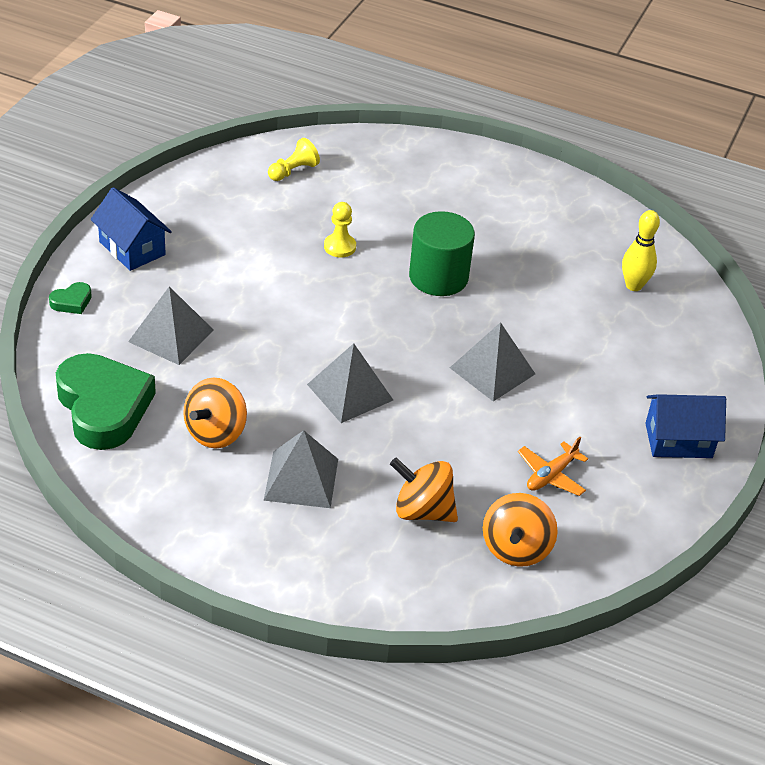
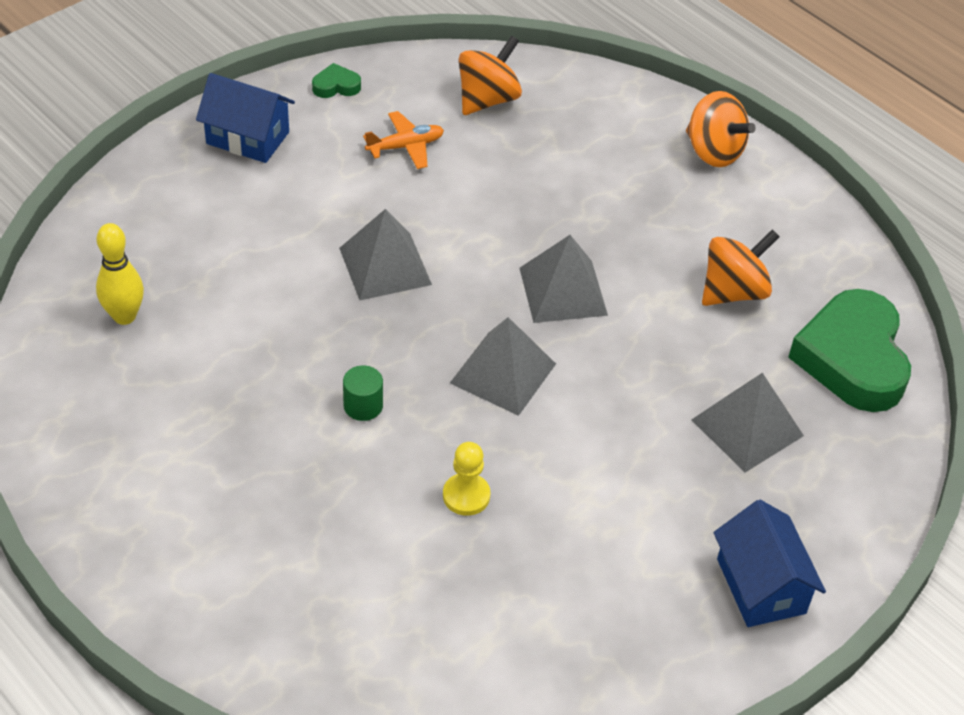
camera: 155 degrees left, 5 degrees up
(72, 302) = (864, 519): green heart -> green heart (336, 86)
(293, 171) = (461, 666): yellow pawn -> none
(301, 479) = (661, 218): grey pyramid -> grey pyramid (503, 373)
(422, 511) = (555, 155): orange spinning top -> orange spinning top (713, 152)
(438, 277) = (363, 406): green cylinder -> green cylinder, size x0.47

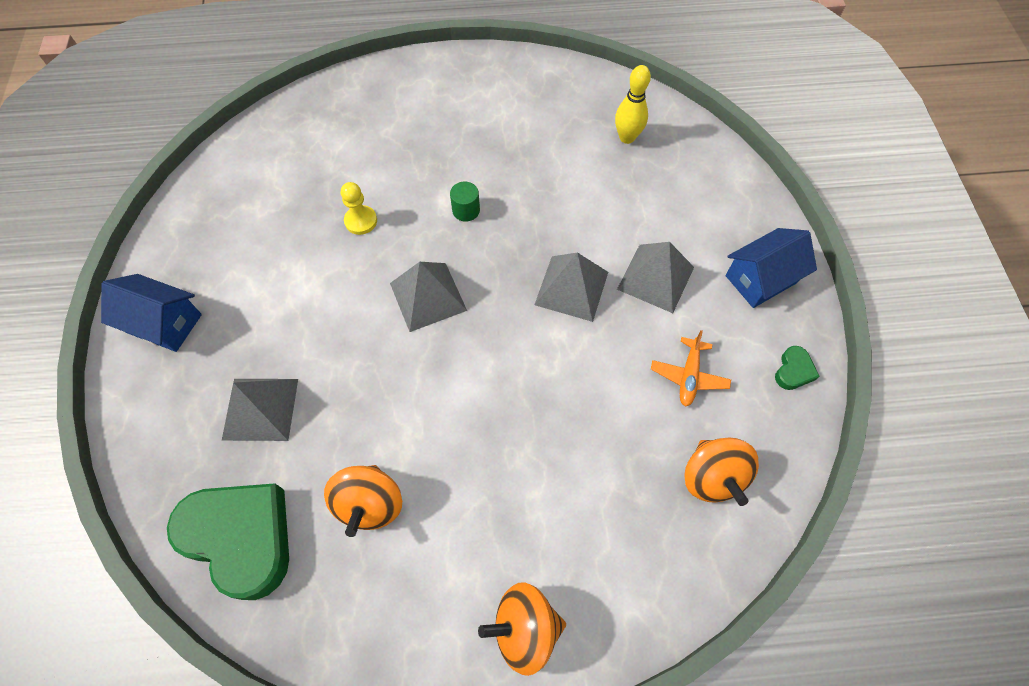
camera: 130 degrees right, 15 degrees up
(563, 291) = (465, 381): grey pyramid -> grey pyramid (655, 278)

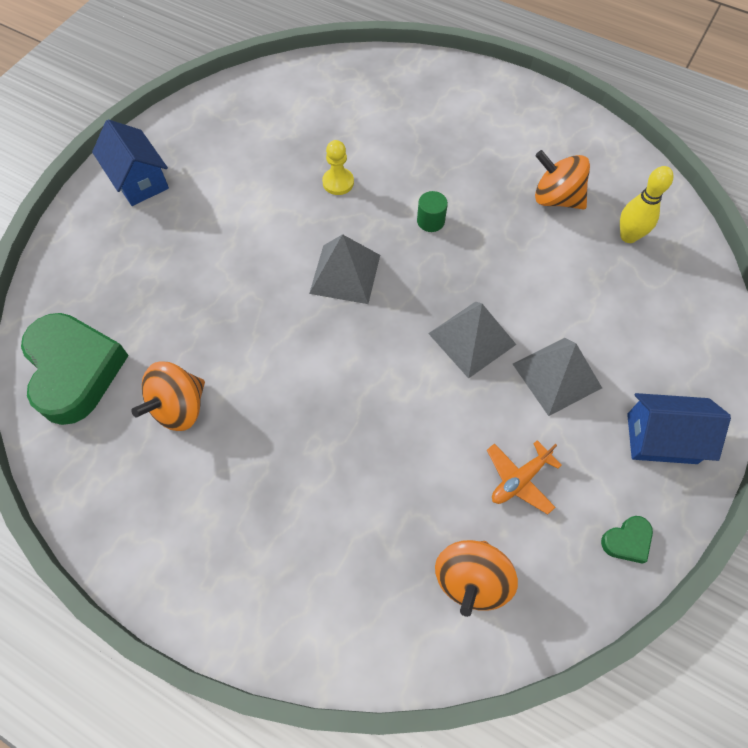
camera: 35 degrees right, 0 degrees up
(260, 409) = (156, 284): grey pyramid -> none
(524, 628) = (219, 586): orange spinning top -> orange spinning top (556, 198)

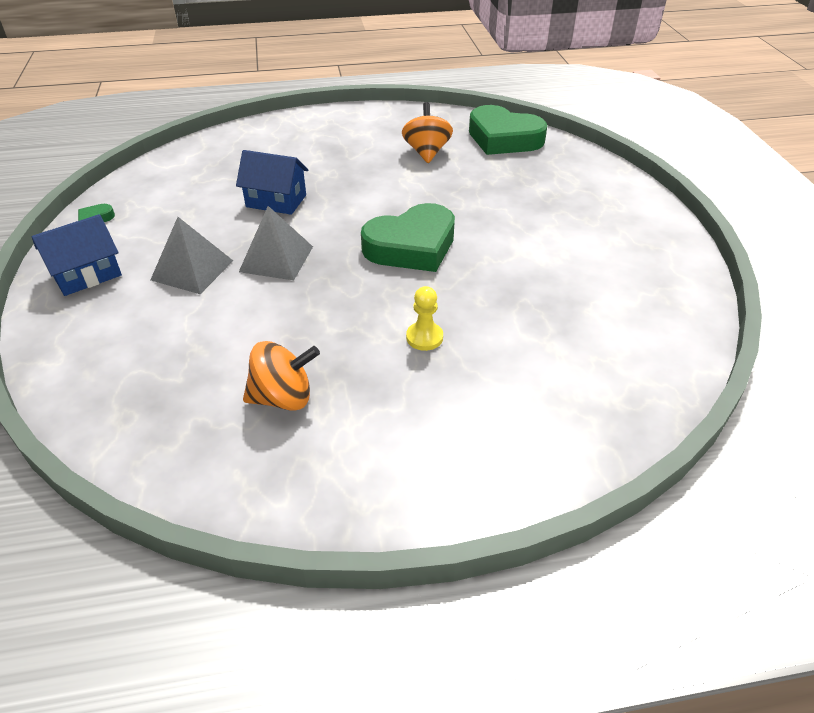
camera: 140 degrees right, 20 degrees down
(139, 180) = (635, 219): blue house -> blue house (276, 201)
(338, 182) = (497, 297): yellow pawn -> yellow pawn (424, 337)
(345, 274) = (411, 246): grey pyramid -> green heart
(430, 221) = (386, 312): green cylinder -> none
(471, 579) = (190, 171): orange spinning top -> none
(519, 479) = (186, 214): orange plane -> none
(628, 236) = (180, 403): yellow bowling pin -> none

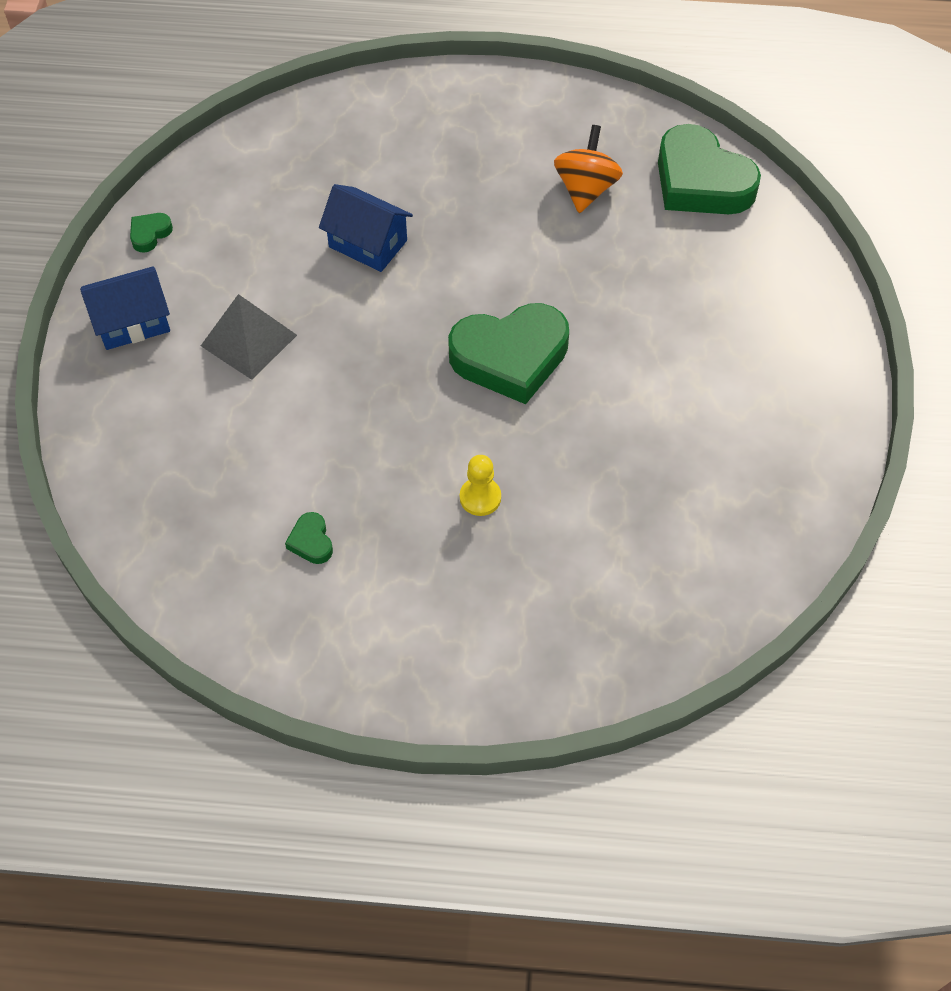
camera: 15 degrees right, 15 degrees up
(276, 259) = (347, 343): grey pyramid -> none
(283, 398) = (311, 541): orange spinning top -> green heart

